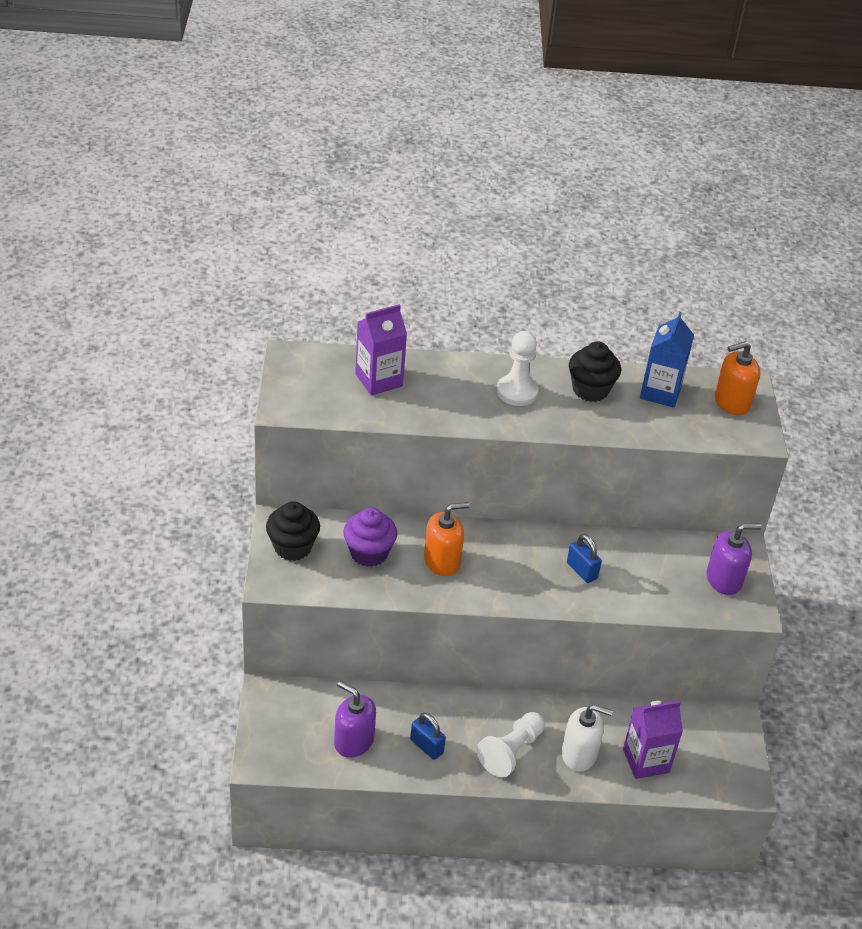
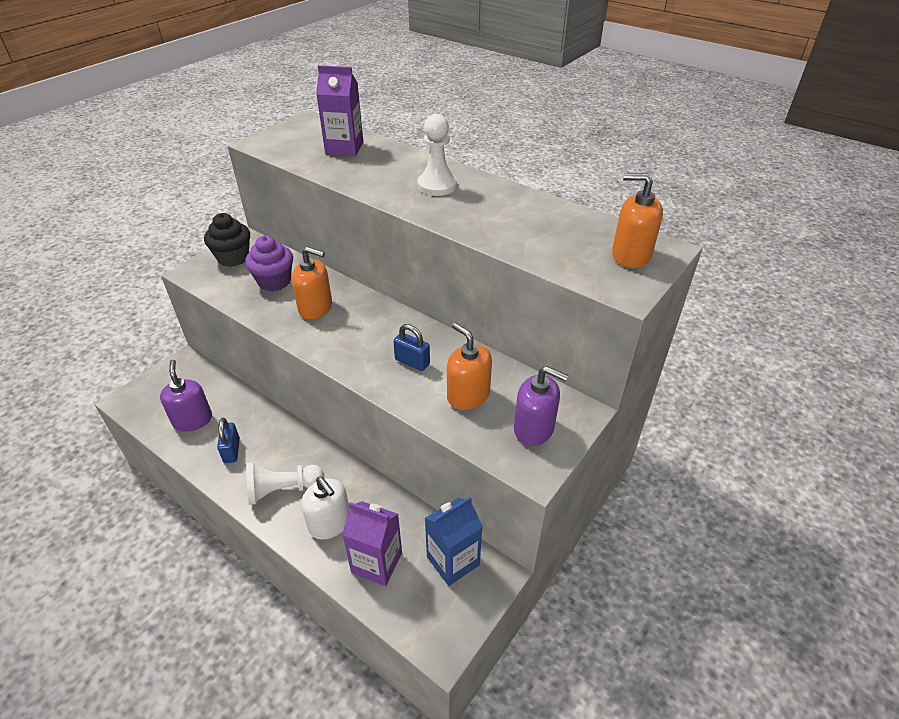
camera: 40 degrees right, 0 degrees up
(582, 571) = (412, 362): blue padlock -> blue padlock turned 60 degrees counterclockwise
(590, 390) = (502, 204): black cupcake -> none
(653, 577) = (468, 395): none -> orange soap dispenser
(660, 392) = (565, 225): blue carton -> blue carton (453, 561)

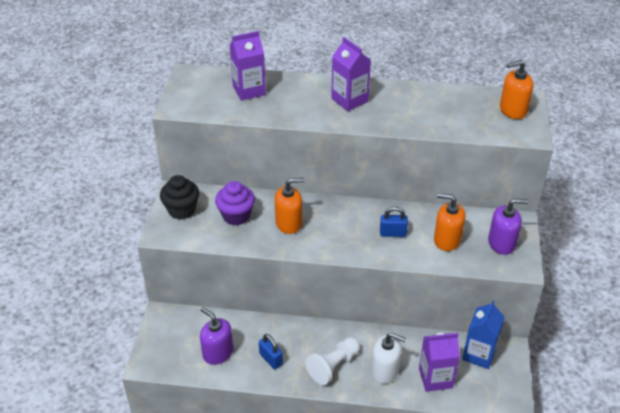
camera: 30 degrees left, 0 degrees up
(437, 185) = (349, 100): white pawn -> purple carton

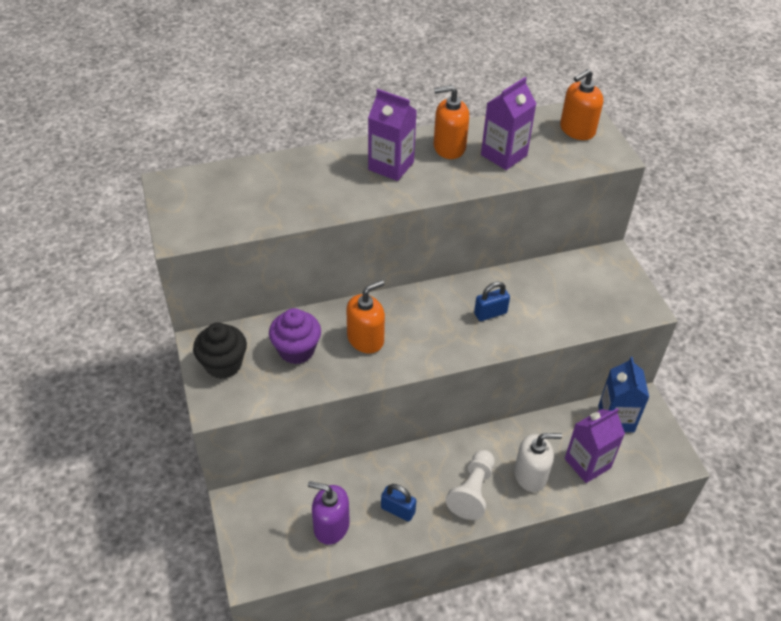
camera: 25 degrees left, 5 degrees up
(249, 90) = (261, 186): purple carton -> purple carton (504, 155)
(447, 240) = (552, 302): orange soap dispenser -> orange soap dispenser (449, 147)
(501, 243) = (610, 287): purple soap dispenser -> none

